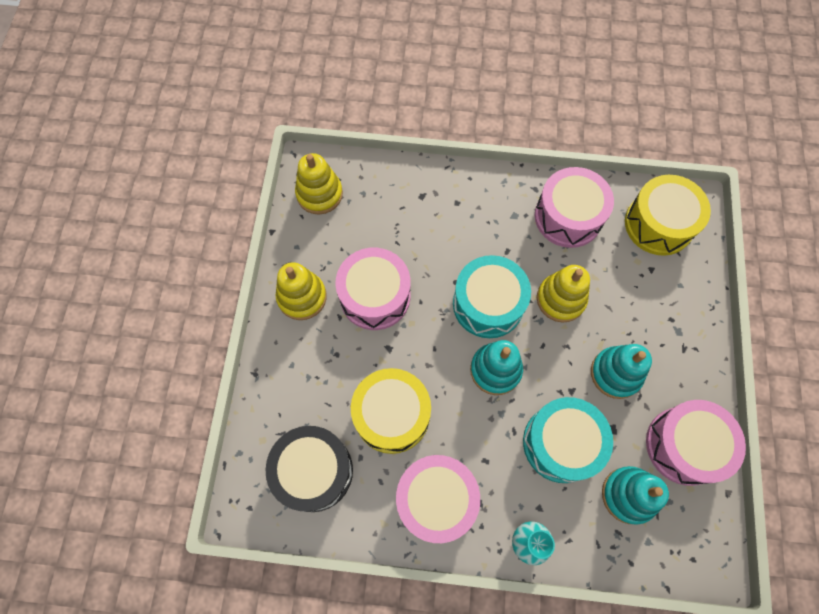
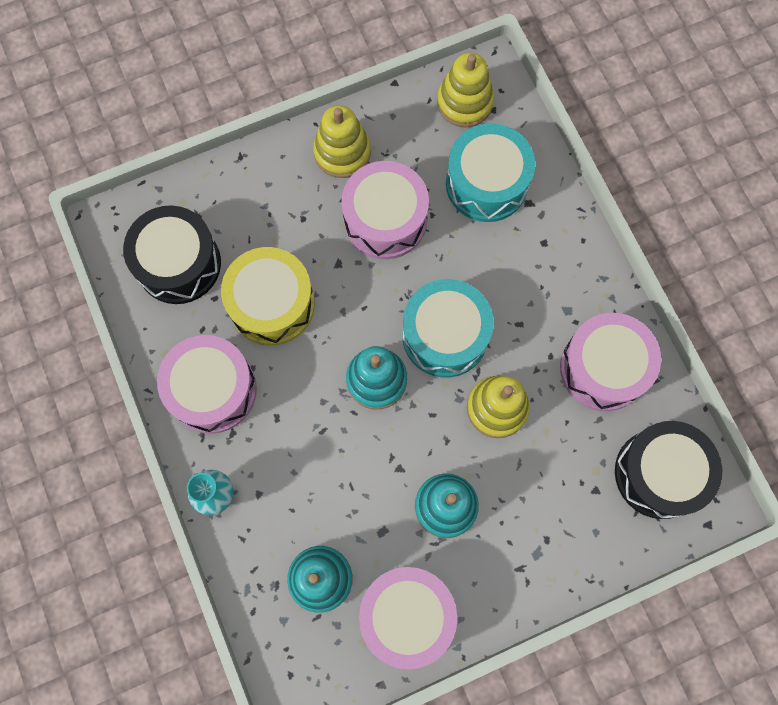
camera: 60 degrees right, 5 degrees up
(561, 443) = (336, 484): turquoise drum -> turquoise drum (486, 183)
(658, 224) = (659, 473): yellow drum -> black drum

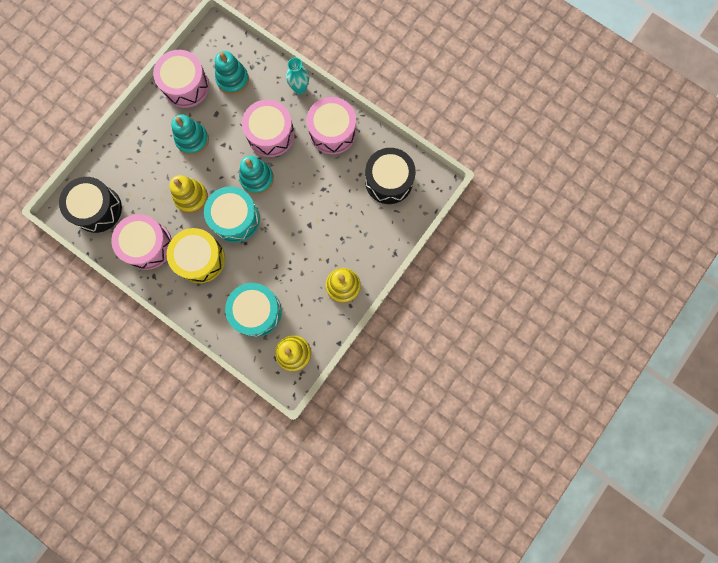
camera: 150 degrees right, 5 degrees up
(272, 304) = (330, 186): yellow drum -> yellow drum (200, 259)
(385, 220) = (299, 261): pink drum -> pink drum (270, 134)

